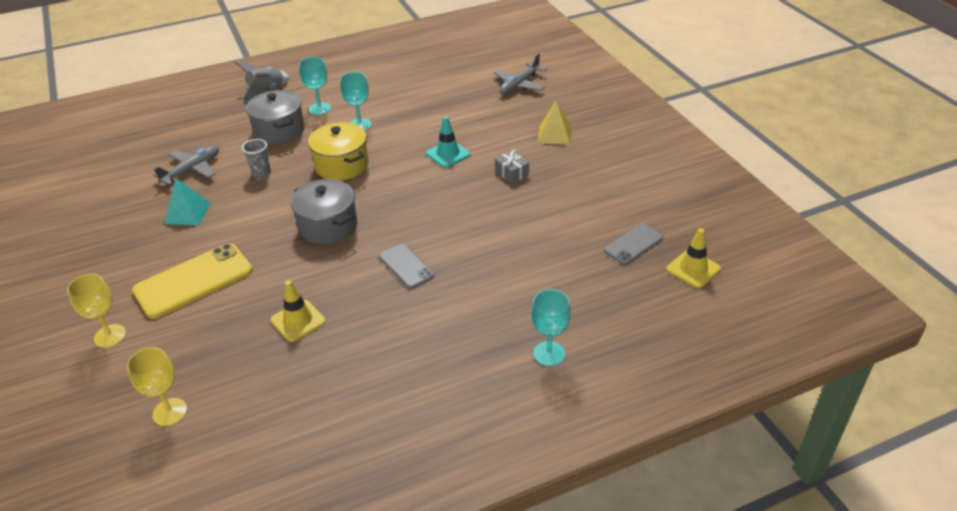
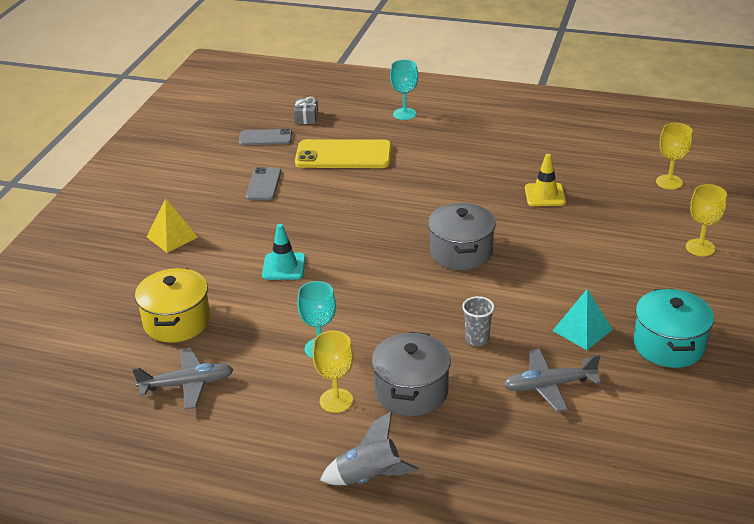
camera: 140 degrees left, 5 degrees down
(115, 232) = (669, 345): none -> turquoise pot
(193, 281) = (610, 260): yellow phone -> yellow phone (343, 155)
(320, 108) = (336, 400): turquoise goblet -> yellow goblet
(341, 165) = (390, 307): yellow pot -> yellow pot (177, 321)
(406, 266) = (432, 194): grey phone -> grey phone (264, 184)
(511, 173) = (261, 222): grey gift -> grey gift (306, 117)
(519, 85) = (104, 308): grey plane -> grey plane (187, 384)
(693, 269) = (257, 112): yellow traffic cone -> none

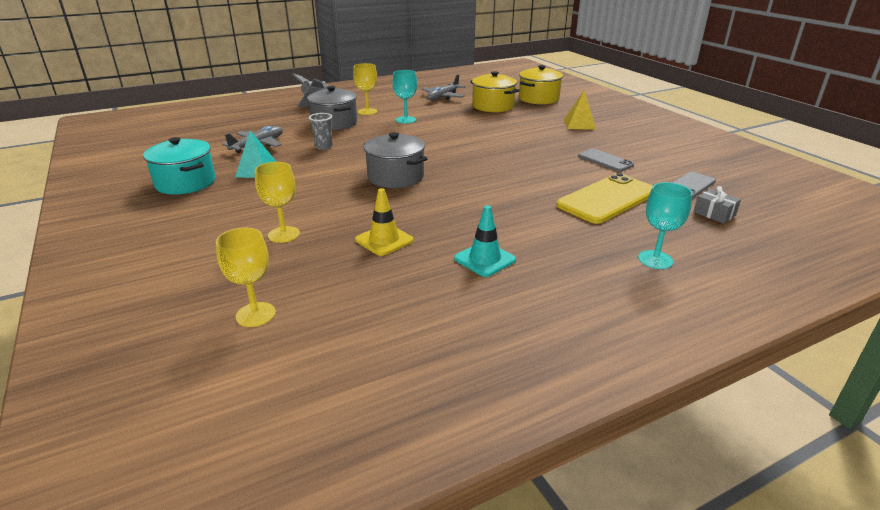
camera: 135 degrees right, 5 degrees down
(97, 307) = (538, 99): none -> yellow pot
(284, 267) = (491, 135): turquoise traffic cone -> turquoise traffic cone (485, 259)
(700, 247) = (183, 254): yellow goblet -> yellow goblet (284, 234)

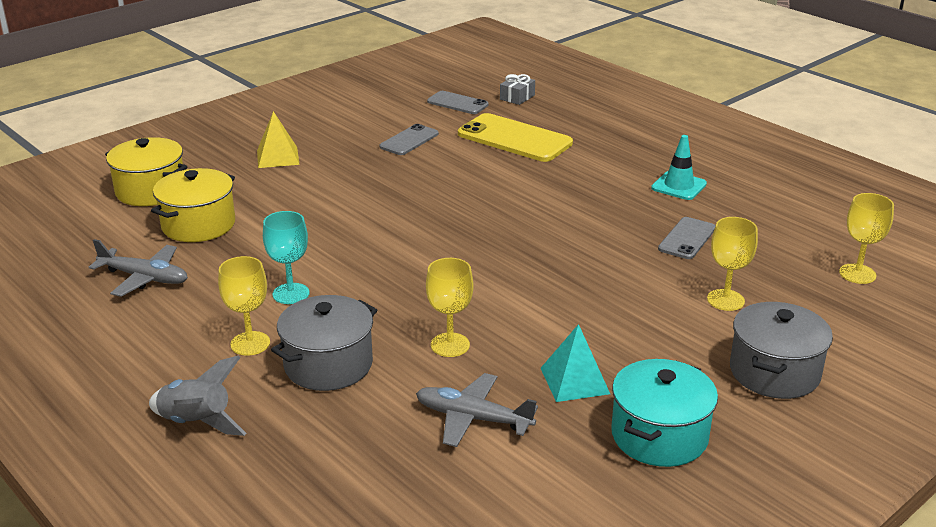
camera: 105 degrees left, 0 degrees up
(324, 147) = (450, 345): grey cup -> yellow goblet
(384, 240) = (687, 239): yellow traffic cone -> grey phone
(395, 177) = (530, 260): grey pot -> grey pot (774, 372)
(655, 259) = (620, 121): turquoise goblet -> none

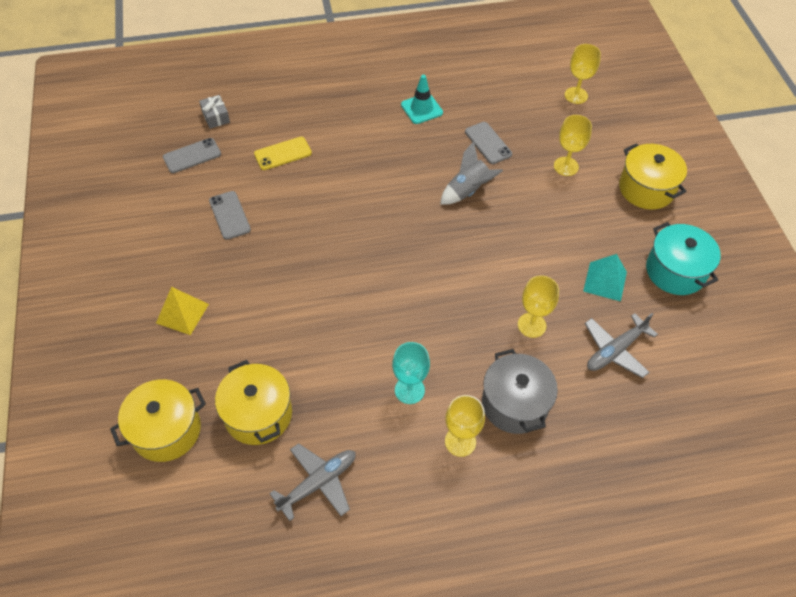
camera: 60 degrees left, 25 degrees up
(197, 423) = (539, 510): grey rocket -> grey rocket (468, 191)
(514, 139) = (283, 153): yellow phone -> yellow phone, size x0.57
(774, 372) = (646, 189): grey pot -> yellow pot

